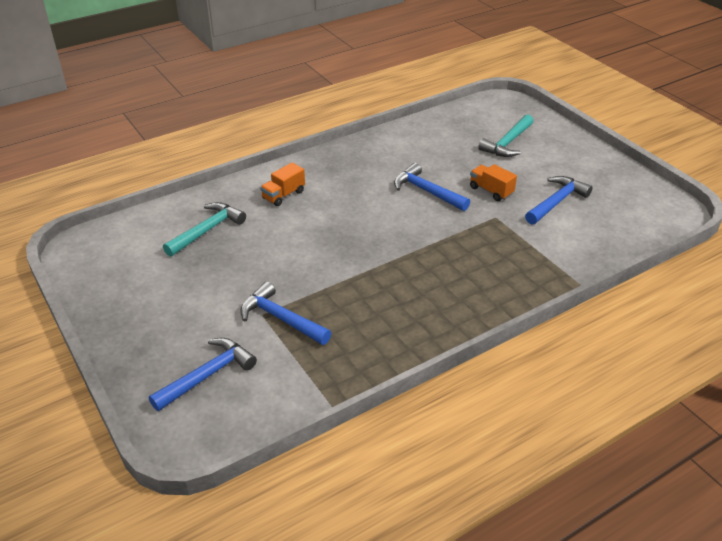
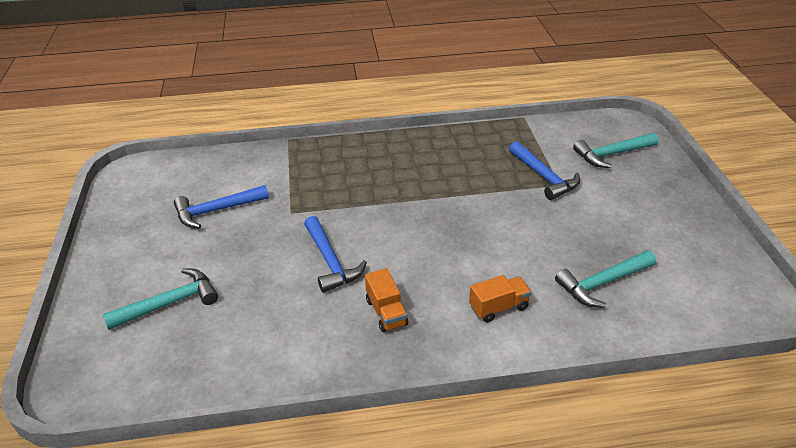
camera: 155 degrees left, 0 degrees up
(207, 375) = (612, 154): blue hammer -> turquoise hammer
(491, 191) = (264, 241): orange truck -> orange truck (386, 312)

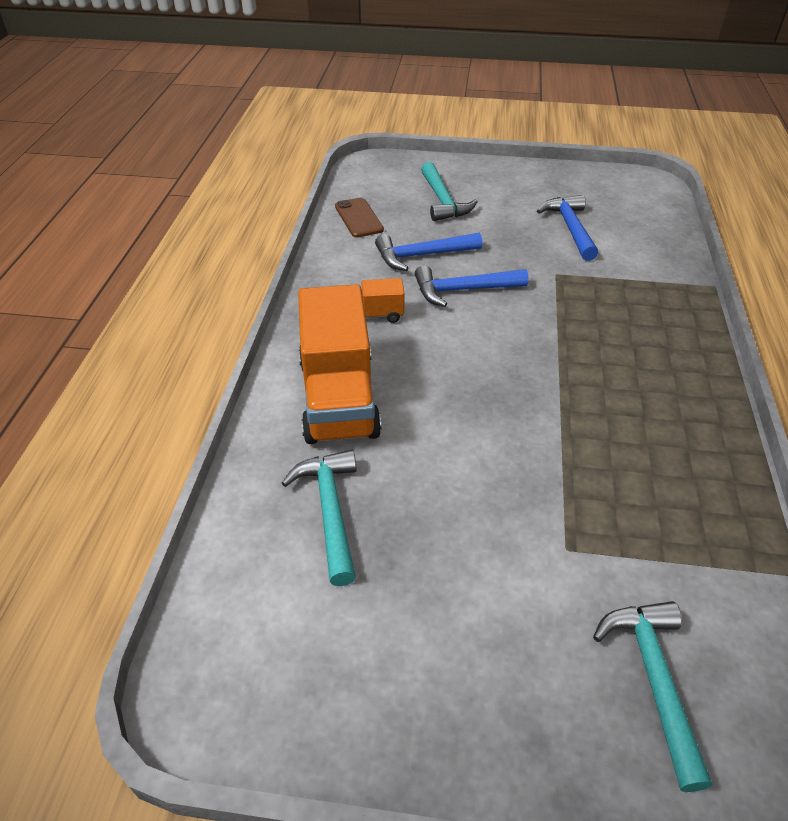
camera: 105 degrees right, 5 degrees up
(214, 367) = (358, 218): none -> brown phone
(498, 307) = (339, 398): orange truck -> orange truck, size x2.15
(544, 177) = (591, 535): blue hammer -> blue hammer (422, 255)

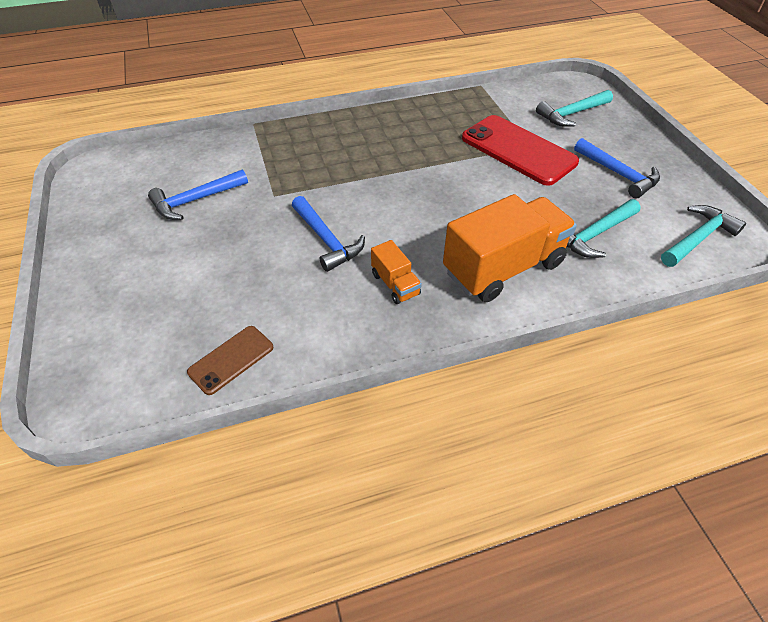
camera: 115 degrees left, 5 degrees up
(422, 255) = (285, 282): blue hammer -> blue hammer (618, 174)
(443, 200) = (167, 299): turquoise hammer -> turquoise hammer (697, 238)
(559, 525) = (518, 150): none -> red phone

